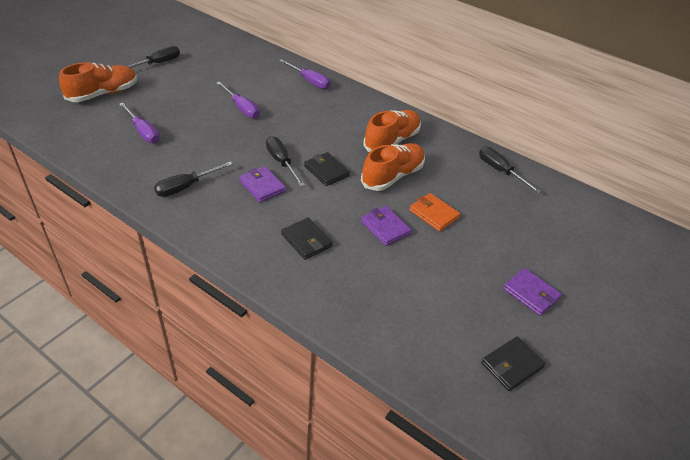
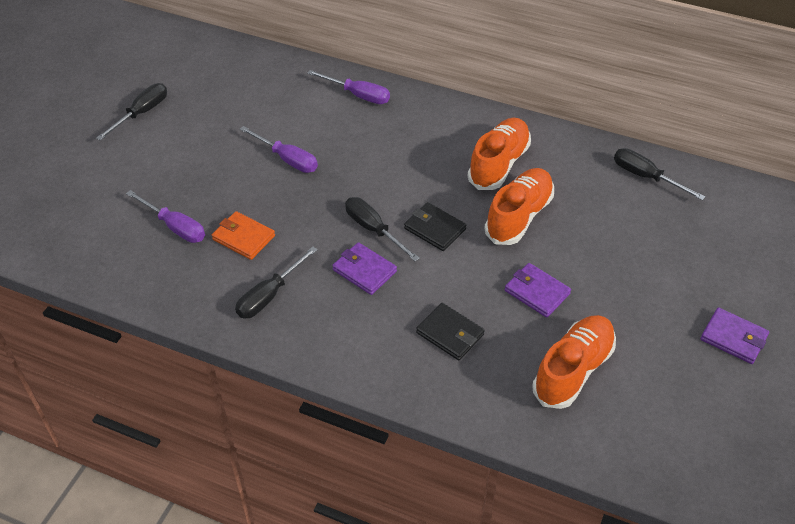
camera: 10 degrees left, 5 degrees up
(103, 94) = (92, 180): orange shoe -> orange shoe (573, 370)
(434, 214) = (587, 258): orange wallet -> orange wallet (243, 238)
(512, 365) = (740, 434): black wallet -> none

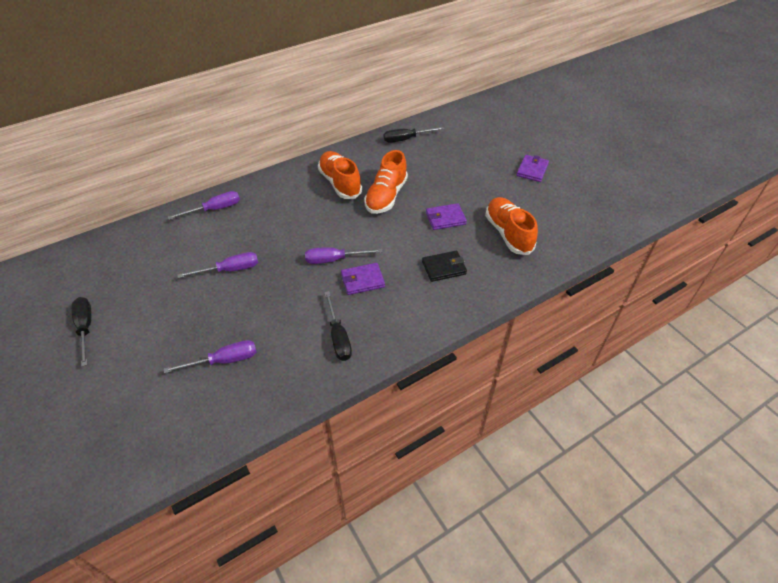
camera: 55 degrees left, 0 degrees up
(243, 238) = (275, 326): orange wallet -> none
(373, 230) = (334, 260): black screwdriver -> purple screwdriver
(435, 229) = (361, 233): black wallet -> none
(519, 216) = (386, 196): orange shoe -> orange shoe turned 135 degrees counterclockwise
(733, 338) = (532, 170): purple wallet -> purple wallet turned 45 degrees counterclockwise

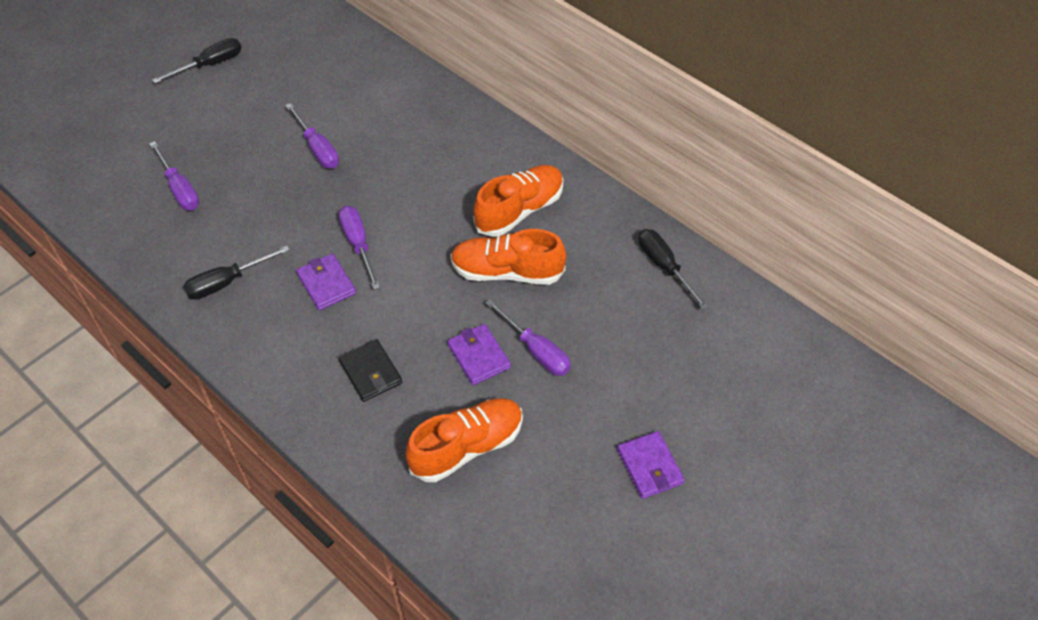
camera: 75 degrees right, 5 degrees up
(214, 209) = (422, 98): purple screwdriver -> purple screwdriver (536, 350)
(532, 170) = (649, 467): purple wallet -> purple wallet turned 60 degrees clockwise

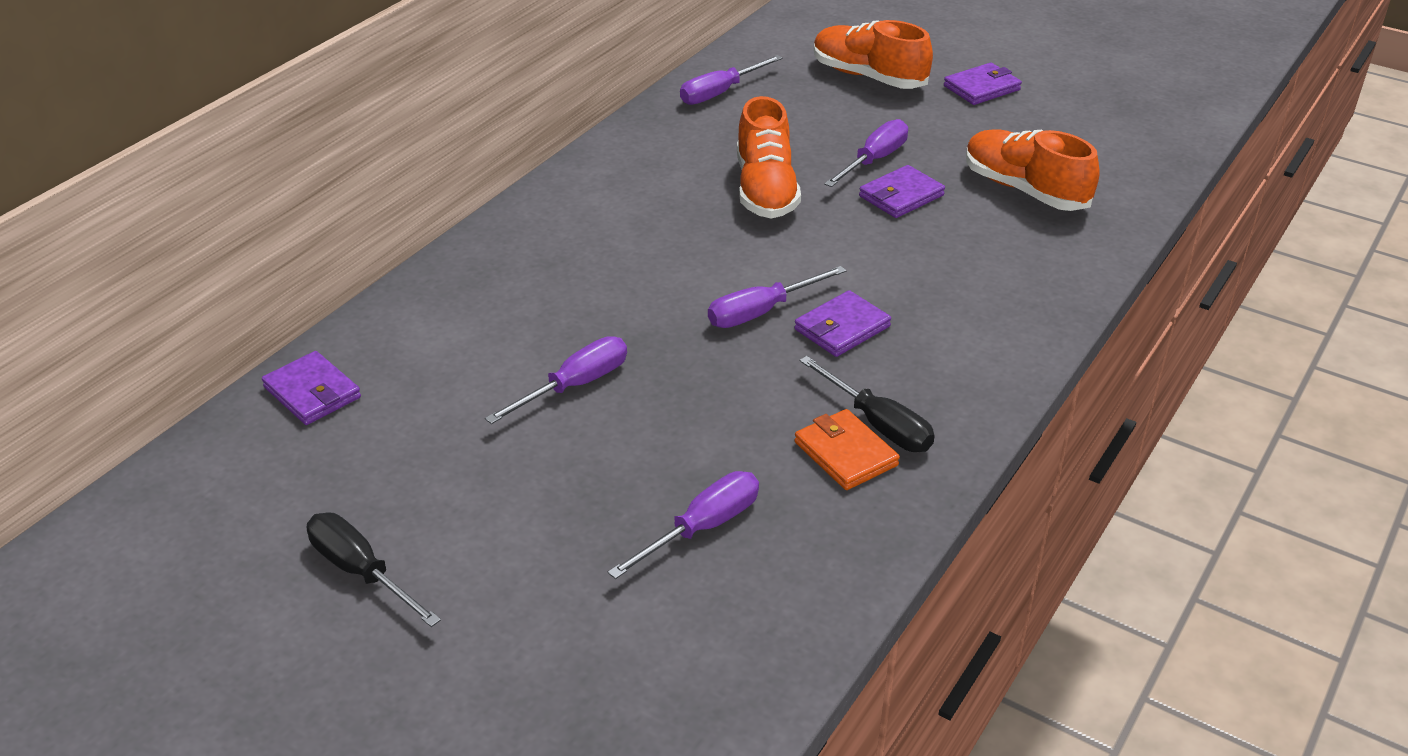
camera: 100 degrees left, 15 degrees down
(208, 261) = (845, 454): none -> orange wallet
(352, 46) = (312, 392): none -> purple wallet
(370, 372) = (964, 269): black wallet -> none
(519, 210) = (660, 191): orange shoe -> orange shoe (868, 77)
(664, 267) = (720, 93): black screwdriver -> purple screwdriver

